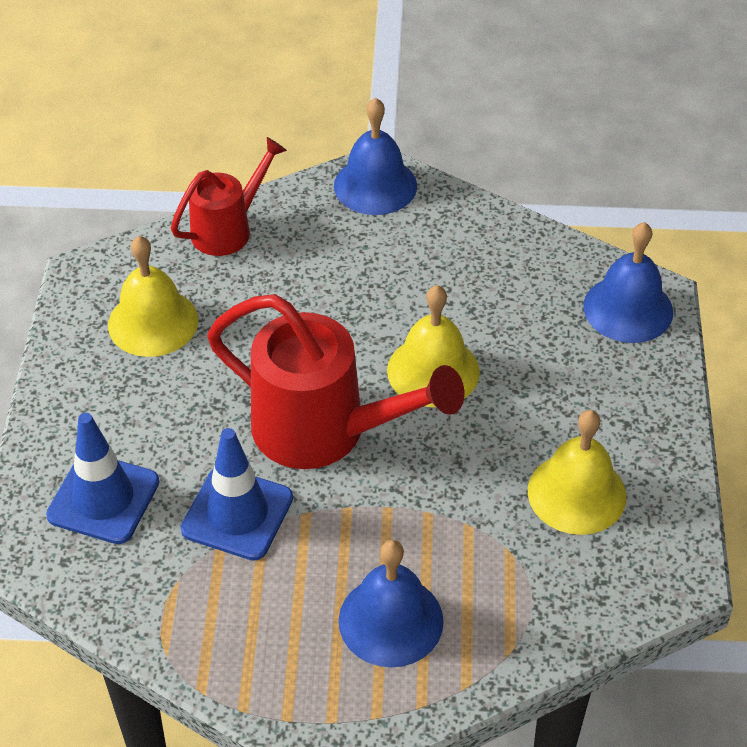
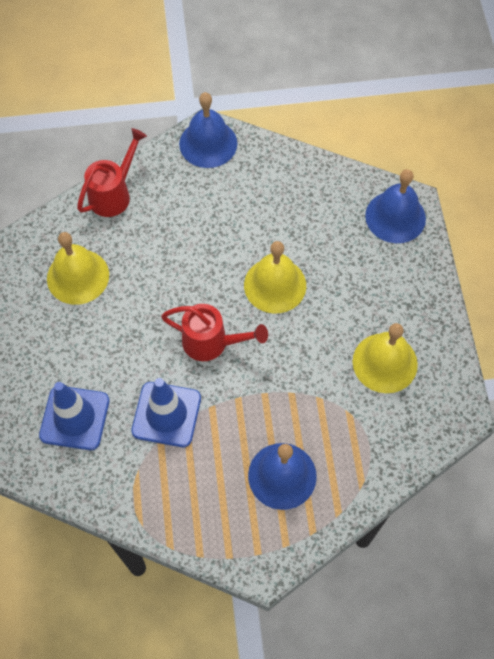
camera: 10 degrees left, 15 degrees up
(324, 431) = (211, 343): red watering can -> red watering can, size x0.59

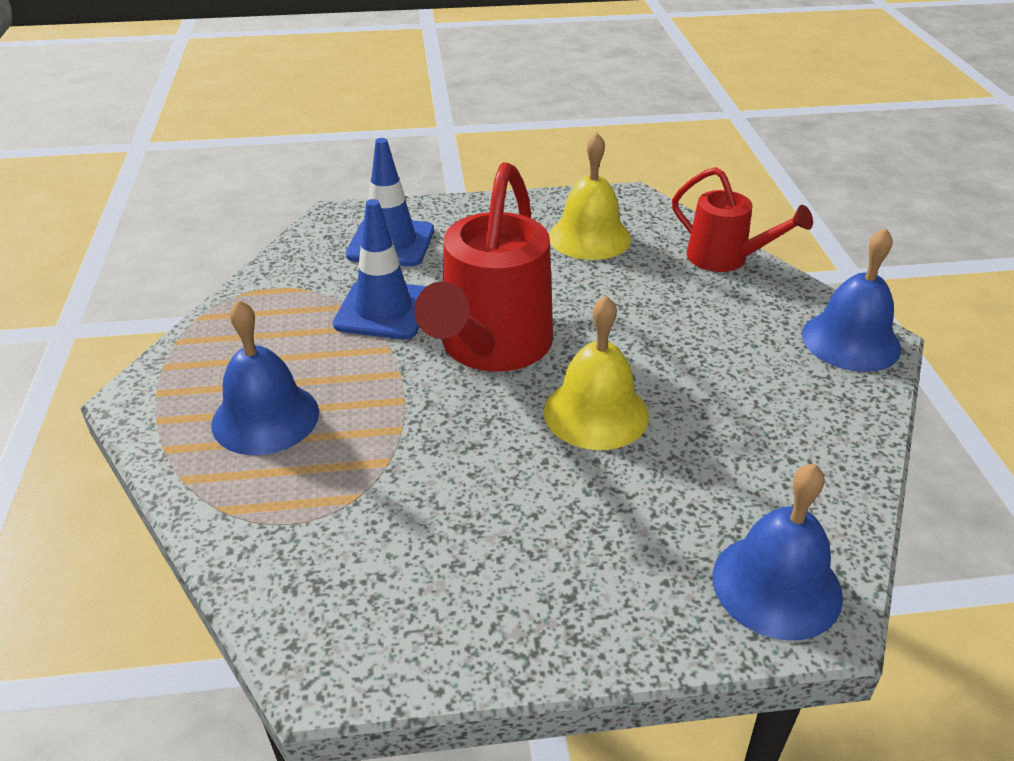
camera: 90 degrees right, 25 degrees down
(211, 343) = (491, 348): red watering can -> red watering can, size x1.70
(385, 362) = (446, 552): yellow bell -> none

